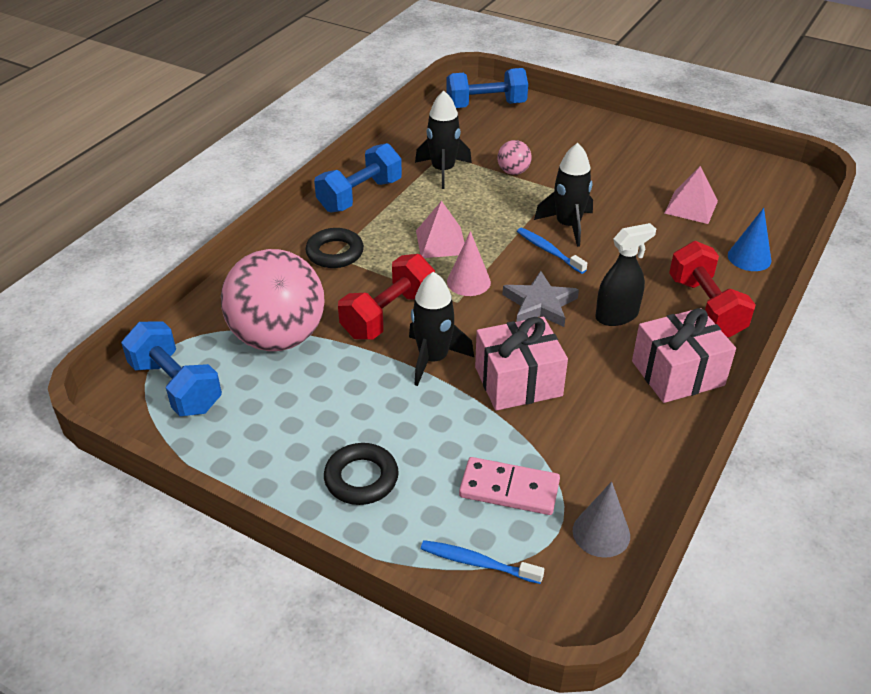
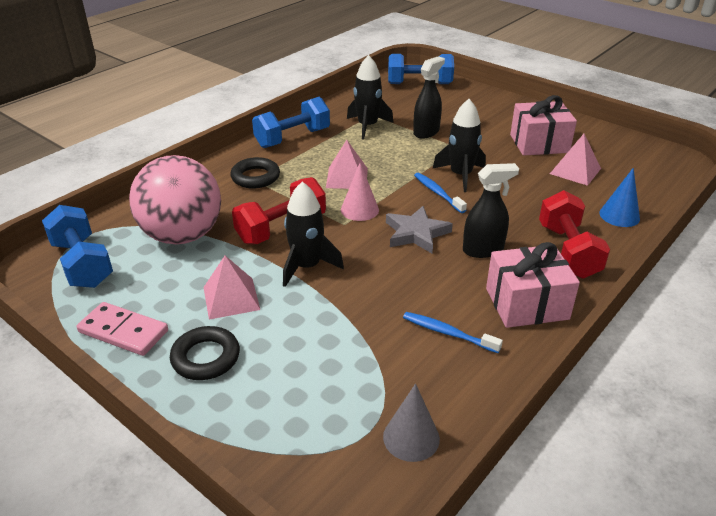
camera: 10 degrees right, 5 degrees down
(363, 406) = (231, 298): none -> pink pyramid
(478, 563) = (283, 448): blue toothbrush -> blue toothbrush (448, 333)
(509, 489) = (336, 385): pink domino -> pink domino (123, 332)
(513, 172) = (426, 132): pink ball -> black spray bottle
(518, 381) = (376, 293): pink gift -> pink gift (539, 143)

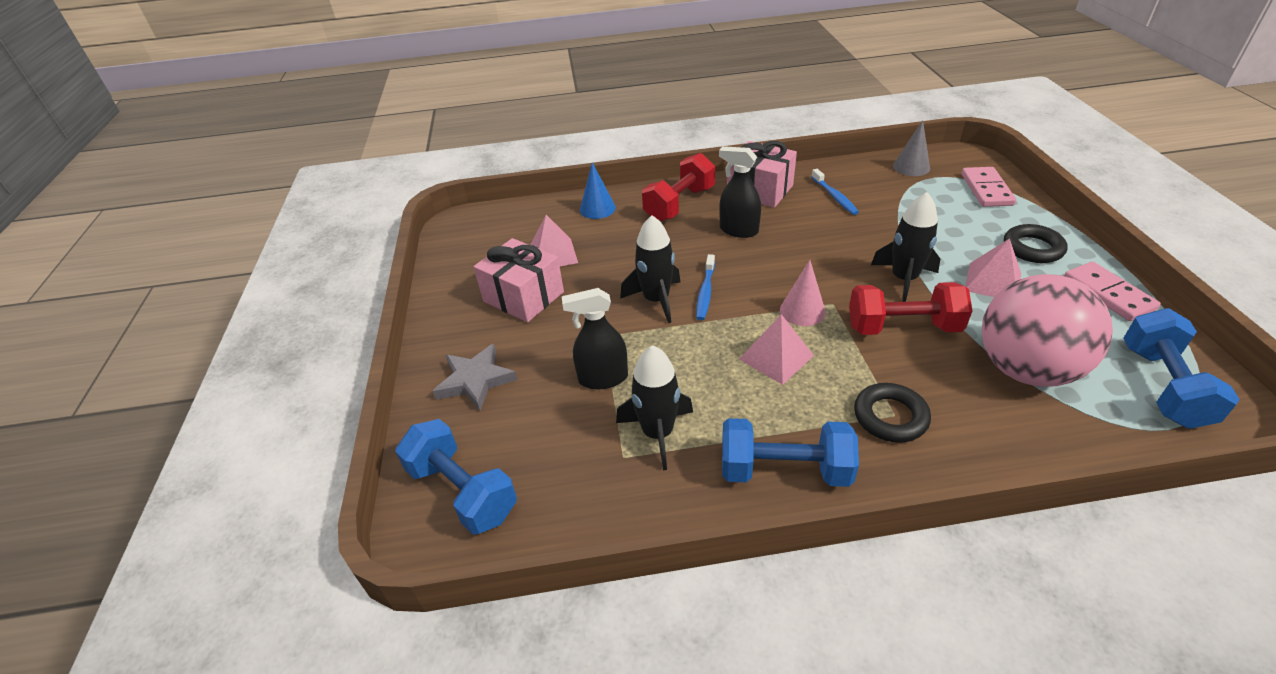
camera: 135 degrees left, 5 degrees up
(291, 439) = (986, 189): none -> pink domino
(416, 233) = (775, 265): grey star -> grey star (475, 380)

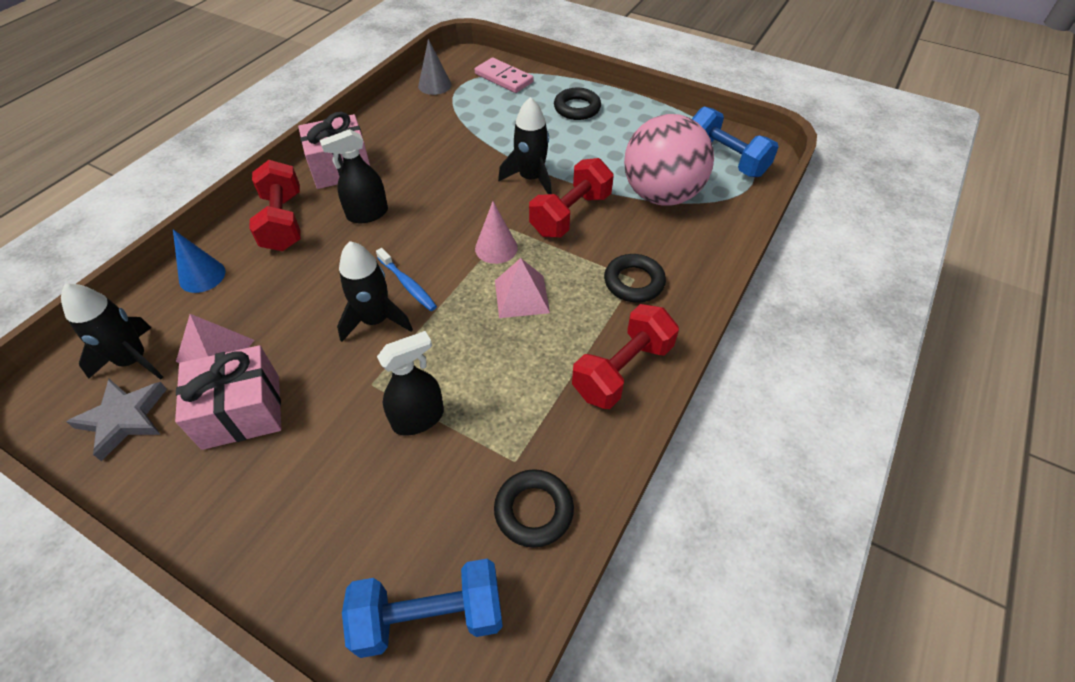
camera: 55 degrees left, 10 degrees up
(475, 380) = (303, 523): grey star -> grey star (124, 418)
(592, 497) = (533, 510): none -> black ring
(603, 378) = (418, 418): black spray bottle -> black spray bottle turned 150 degrees counterclockwise
(658, 433) = (515, 421): black rocket -> black rocket (133, 360)
(784, 470) = (622, 370): blue dumbbell -> red dumbbell
(834, 196) = (408, 140): blue toothbrush -> none
(993, 282) = (582, 146): pink pyramid -> none
(1108, 294) = (645, 116): pink domino -> none

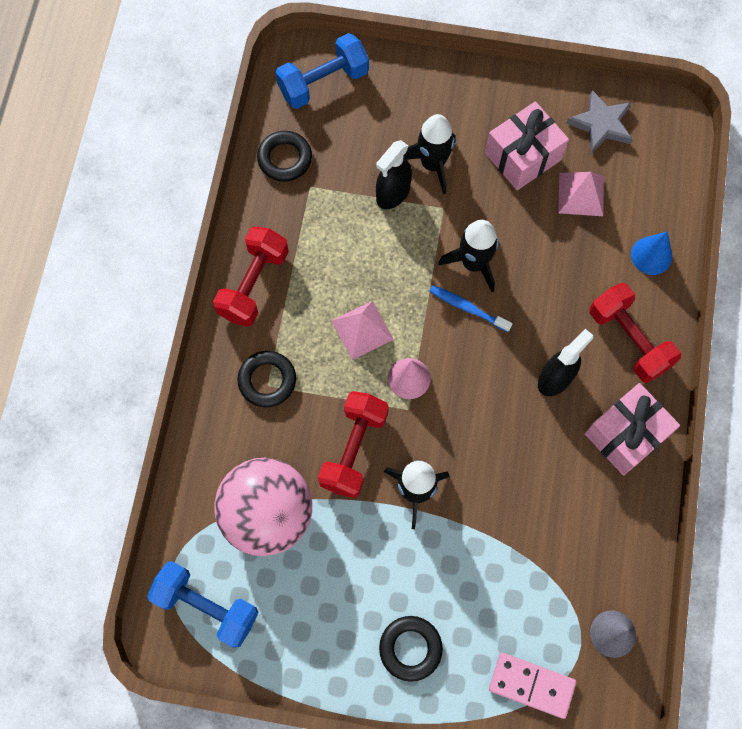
camera: 160 degrees right, 20 degrees up
(133, 360) = (636, 166): black rocket -> black rocket (432, 164)

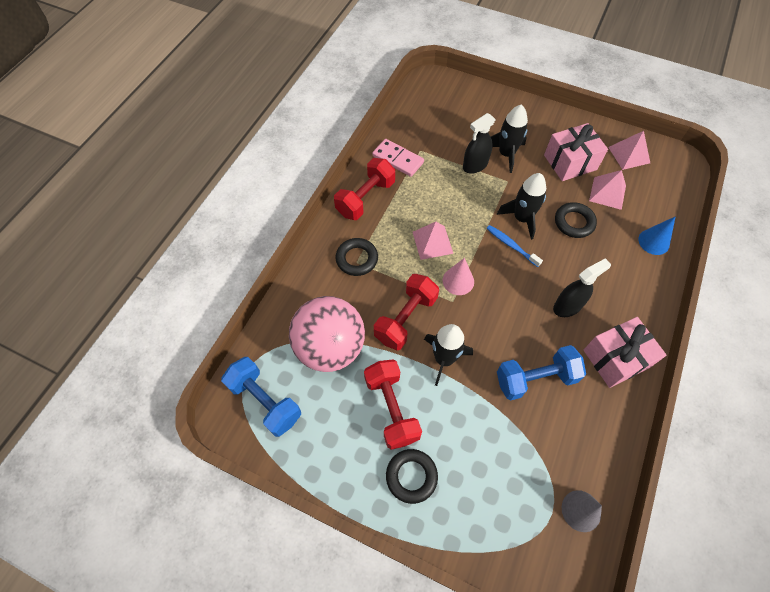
camera: 15 degrees right, 10 degrees down
(285, 159) = (408, 131): black ring -> black ring (574, 222)
(323, 82) = (445, 95): blue dumbbell -> blue dumbbell (535, 378)
(531, 685) = (504, 535): pink domino -> pink domino (398, 159)
(601, 124) = (629, 155): grey star -> pink pyramid
(629, 340) = (628, 293): red dumbbell -> red dumbbell (391, 408)

